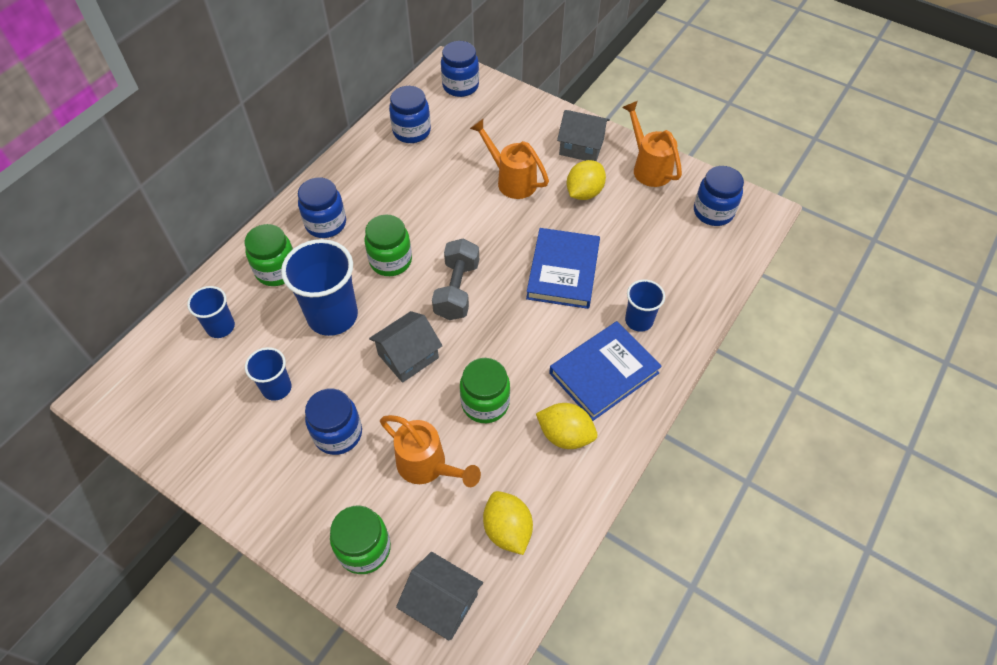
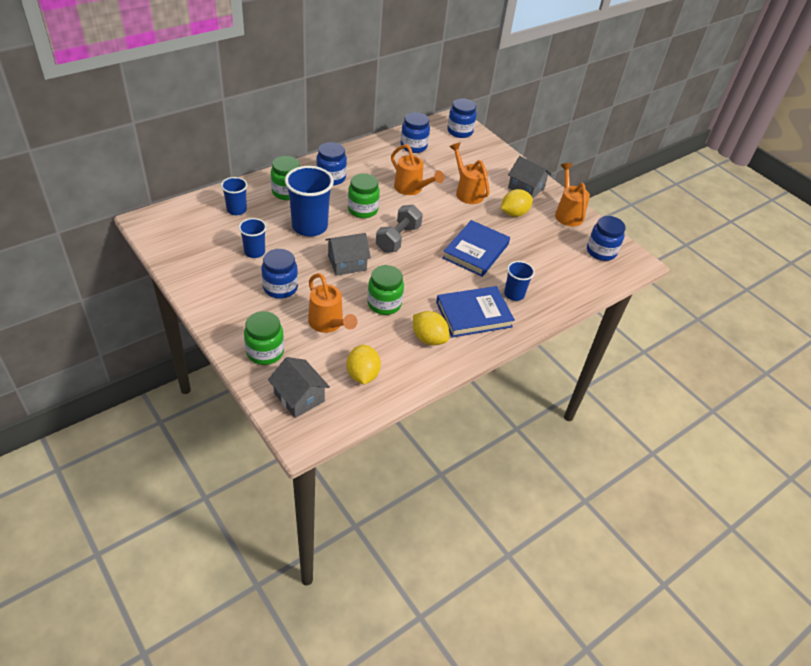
camera: 15 degrees right, 10 degrees down
(439, 202) = (411, 189): none -> orange watering can

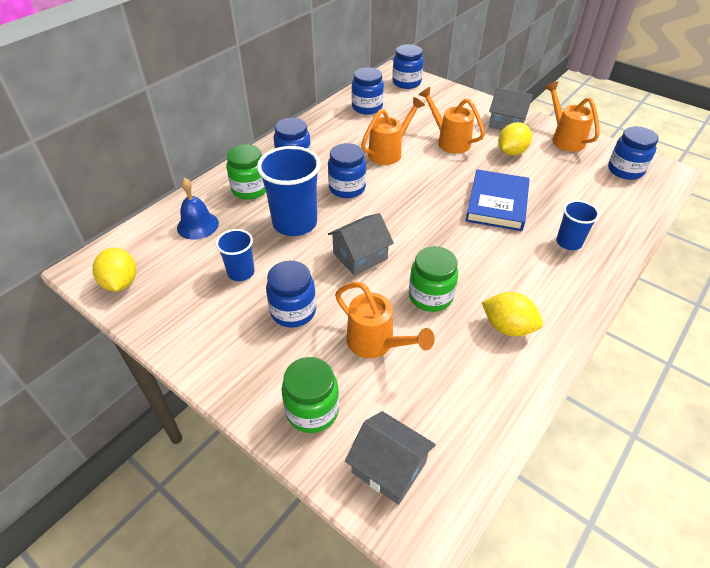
camera: 10 degrees left, 0 degrees up
(236, 210) = (197, 225): blue cup -> blue bell
(362, 210) = (347, 188): green jar -> blue jar
(362, 375) = (455, 404): yellow lemon -> yellow lemon (121, 283)
(398, 238) = (404, 211): grey dumbbell -> none
(411, 189) = (389, 152): orange watering can -> orange watering can turned 75 degrees counterclockwise
(474, 314) = (540, 280): blue book -> none

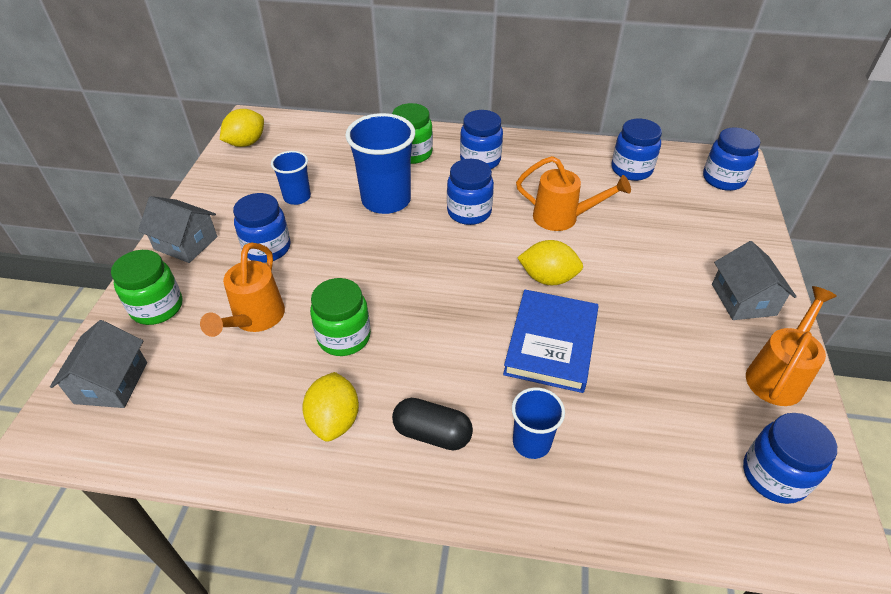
camera: 60 degrees right, 0 degrees up
(197, 225) = (340, 147): blue bell -> none
(360, 256) = (370, 262): grey house -> grey house (186, 243)
(449, 141) = (638, 259): orange watering can -> none
(497, 203) = (551, 343): blue book -> blue book turned 60 degrees counterclockwise
(511, 152) = (678, 325): yellow lemon -> yellow lemon (548, 278)
(542, 282) = (432, 433): none -> black capsule

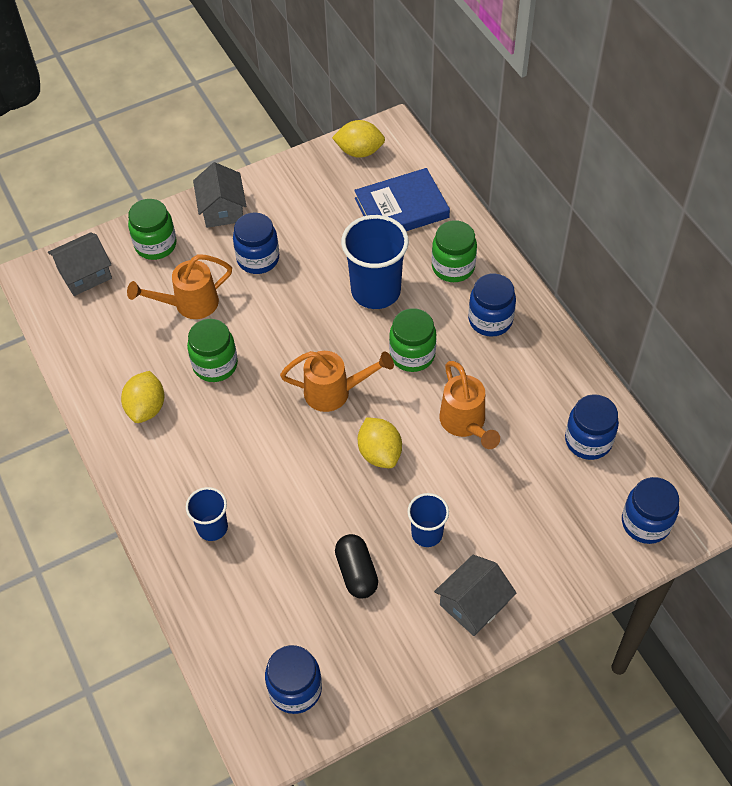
camera: 55 degrees right, 10 degrees up
(297, 197) = (327, 233): blue cup -> blue cup (427, 533)
(334, 420) = (146, 408): yellow lemon -> yellow lemon turned 45 degrees counterclockwise
(432, 433) = (177, 467): black capsule -> black capsule (356, 572)
(469, 212) = (412, 355): blue jar -> green jar
(551, 343) = (310, 492): blue book -> blue book (401, 208)
(778, 375) = (400, 659): orange watering can -> orange watering can (334, 392)

